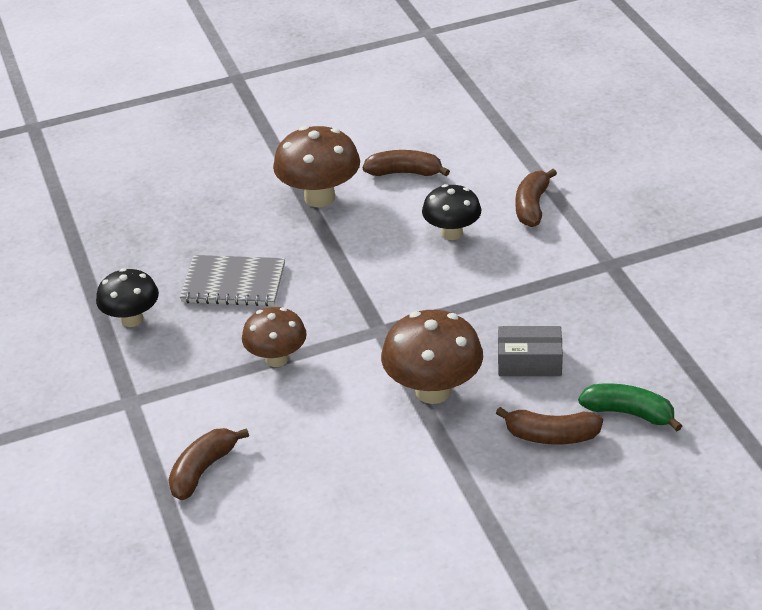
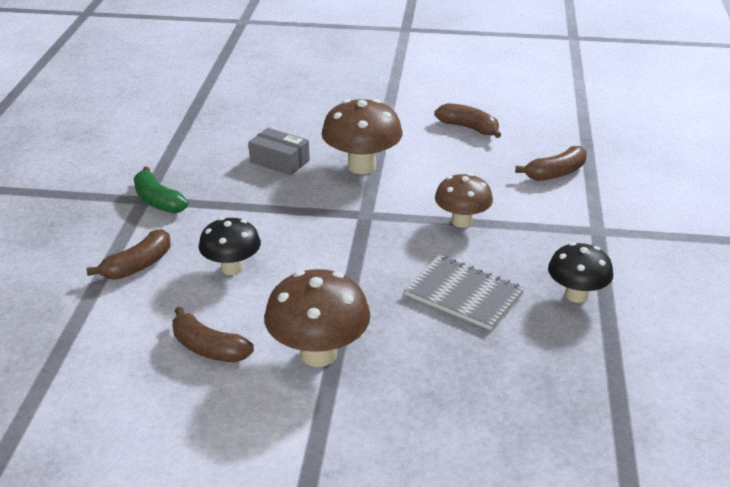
camera: 155 degrees left, 5 degrees down
(551, 436) = (312, 123): brown banana -> brown banana (469, 128)
(629, 413) = (252, 119): green banana -> green banana (158, 201)

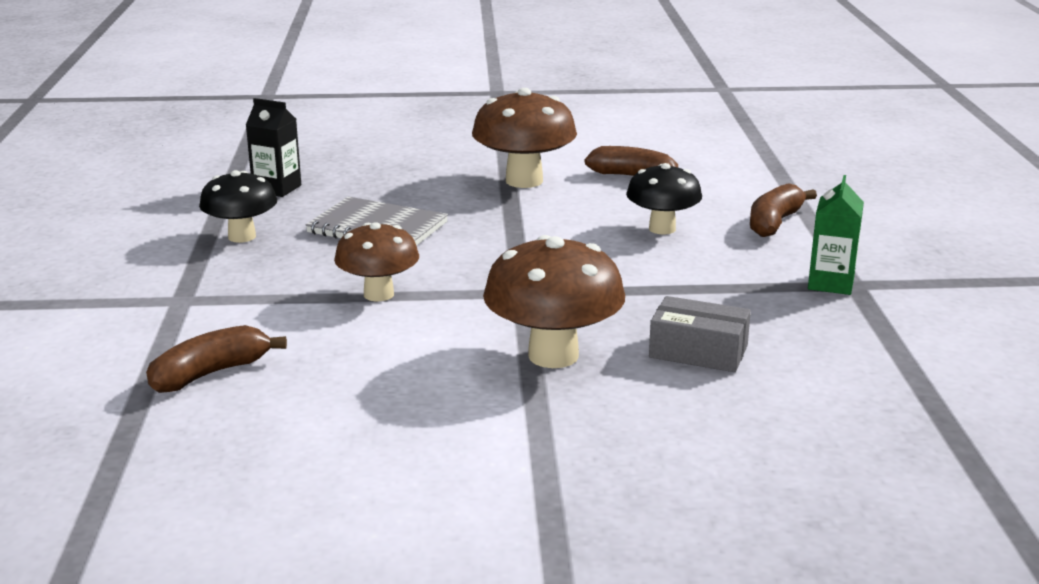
camera: 170 degrees right, 10 degrees down
(158, 201) = (831, 283): green banana -> green carton
(469, 128) = (361, 448): brown banana -> none
(565, 369) = (277, 188): none -> black carton

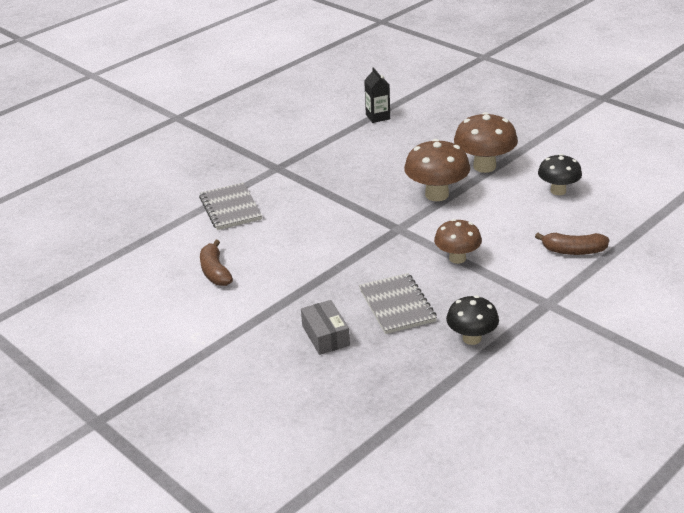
camera: 130 degrees left, 10 degrees up
(277, 188) = (402, 378): black carton -> black carton (378, 117)
(524, 181) = (268, 301): brown mushroom -> brown mushroom (484, 166)
(662, 229) = (279, 230): black mushroom -> black mushroom (558, 191)
(698, 351) = (386, 172): grey box -> grey box (325, 335)
(774, 223) = (230, 208): brown banana -> grey notebook
(831, 283) = (284, 172): green carton -> none

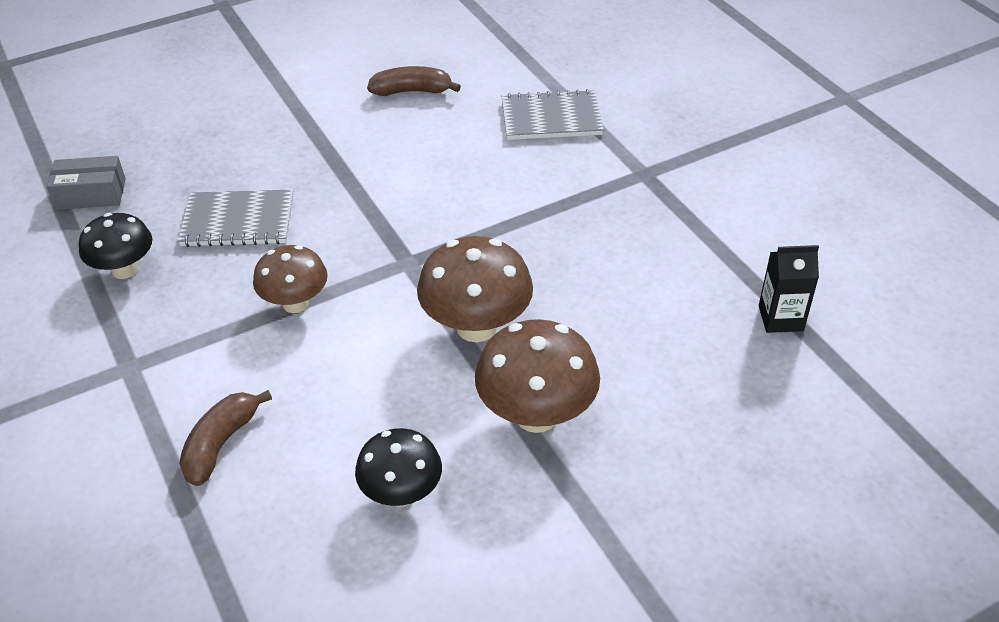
camera: 105 degrees right, 10 degrees up
(325, 335) = (228, 154): grey box -> grey box (91, 194)

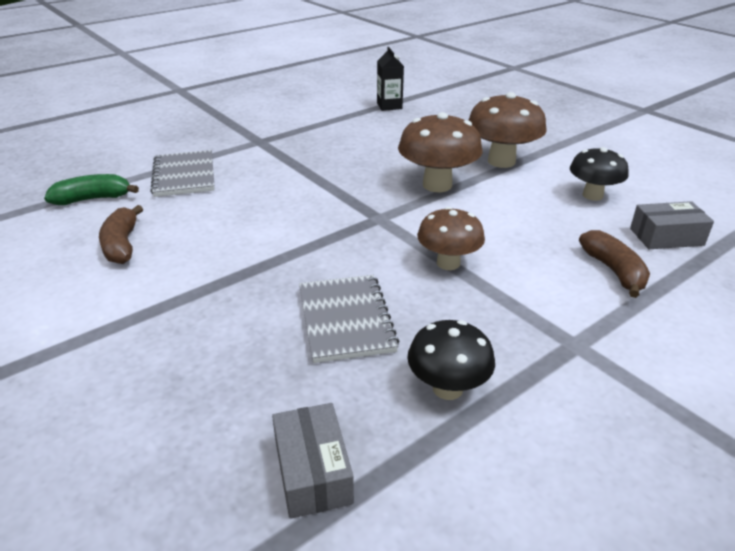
camera: 100 degrees left, 10 degrees down
(221, 444) = (614, 271): brown banana -> brown banana turned 120 degrees counterclockwise
(267, 535) = (666, 237): none -> grey box
(509, 65) = (93, 199): none -> green banana

